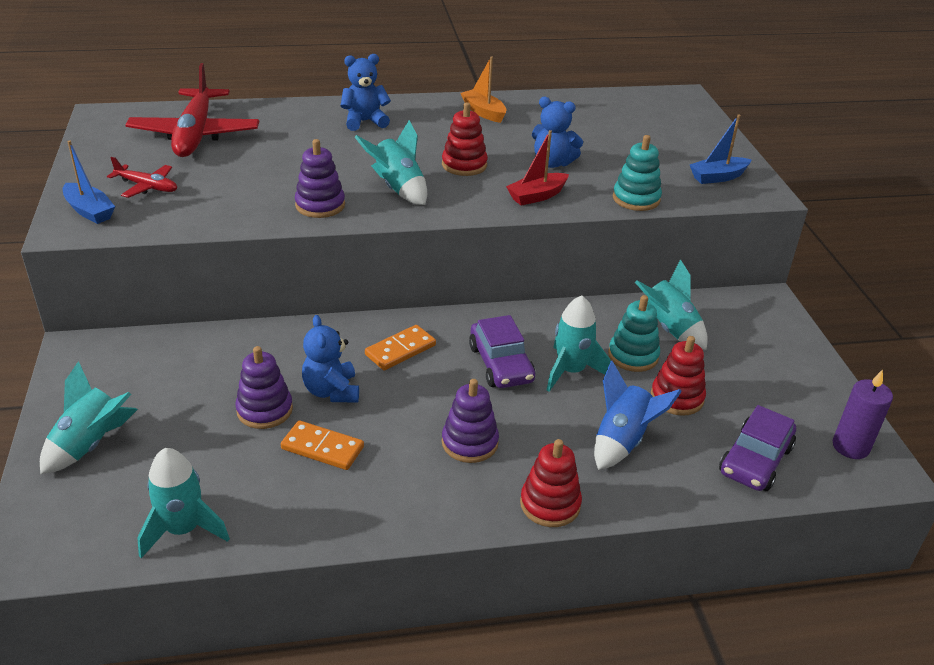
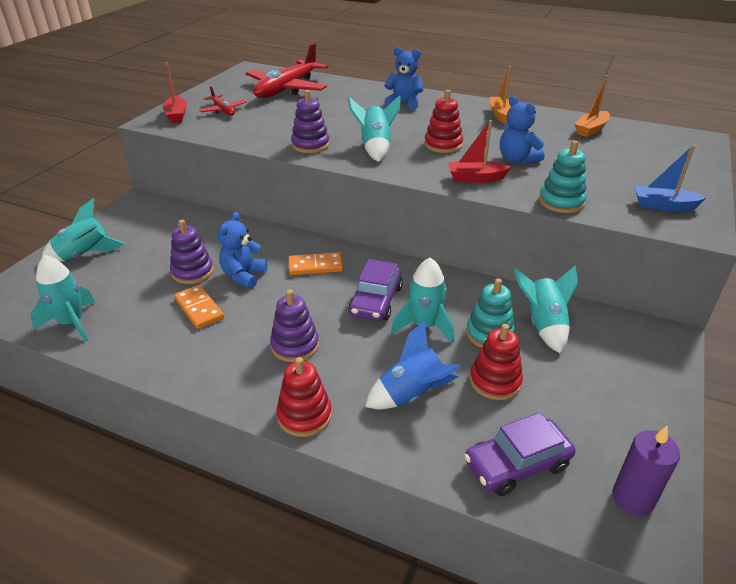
camera: 35 degrees right, 0 degrees up
(89, 211) = (176, 115): blue boat -> red boat
(584, 109) = (591, 129): none -> orange boat

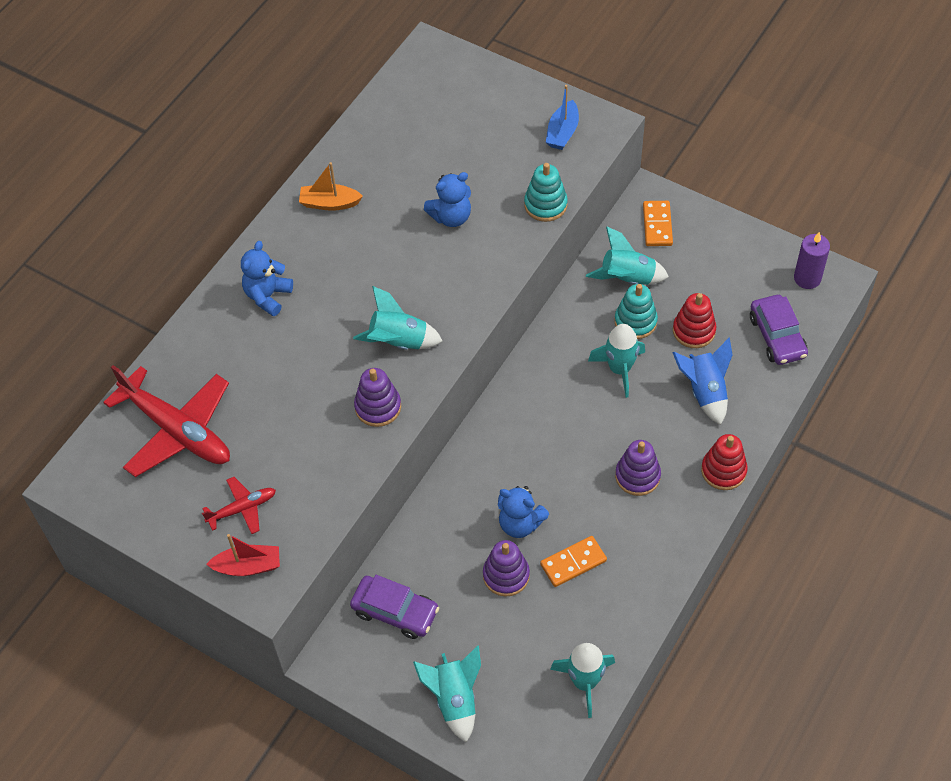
camera: 80 degrees left, 20 degrees up
(315, 266) = (511, 454): orange domino -> orange domino (657, 225)
(376, 301) = (578, 404): purple car -> purple car (395, 611)
(443, 145) = (402, 275): red stacking toy -> none
(475, 178) = (488, 261): red boat -> none
(591, 129) = (388, 131): orange boat -> none

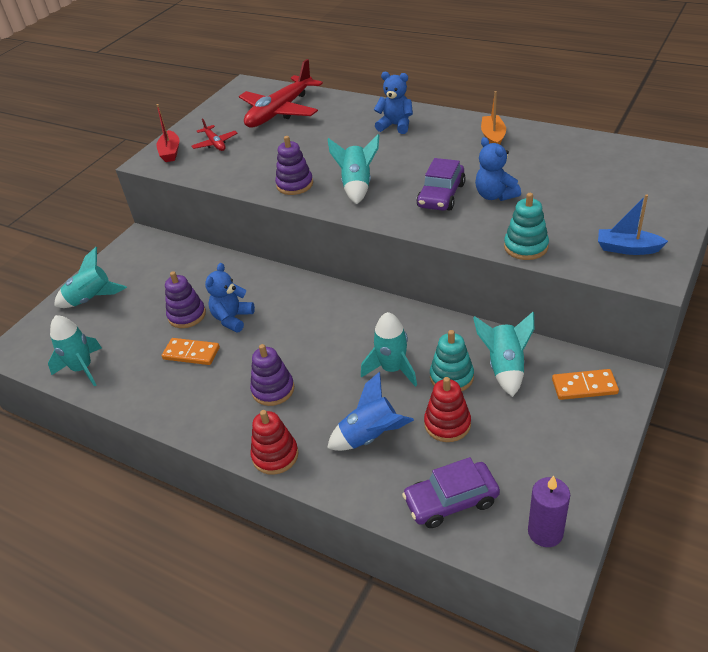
camera: 90 degrees right, 15 degrees down
(395, 611) = (168, 263): purple car -> purple car (441, 195)
(573, 562) = (191, 353): orange domino -> orange domino turned 45 degrees counterclockwise

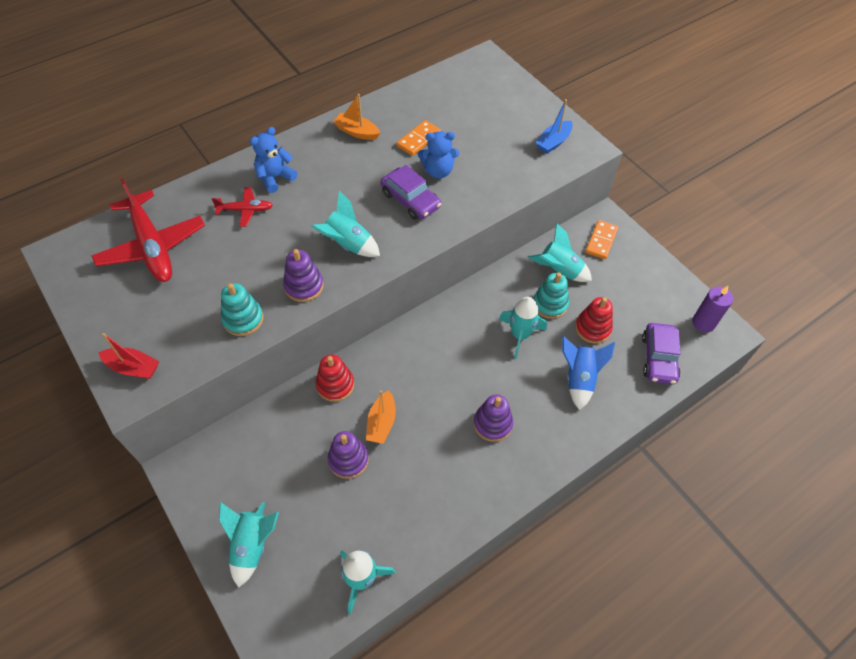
camera: 70 degrees left, 15 degrees up
(191, 353) = (406, 472): orange domino -> orange domino (418, 139)
(215, 143) = (158, 322): red plane -> red plane (245, 210)
(232, 318) = (381, 422): blue teddy bear -> orange boat
(275, 455) = (565, 448): red stacking toy -> red stacking toy (335, 385)
(526, 247) = (513, 187): turquoise stacking toy -> turquoise stacking toy (243, 319)

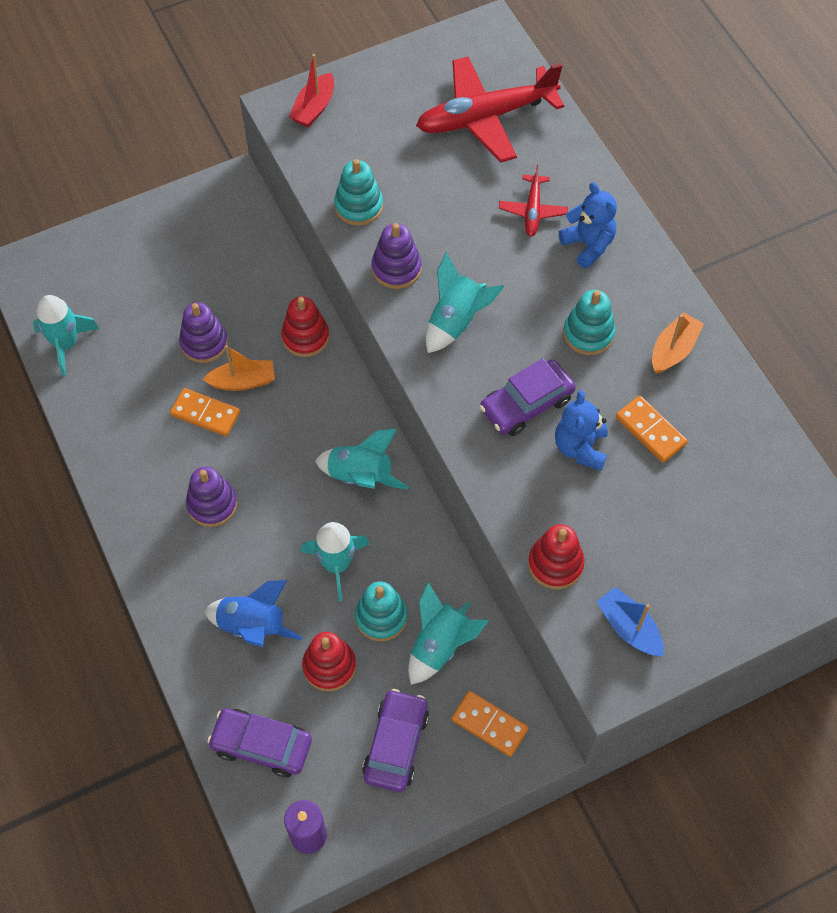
camera: 100 degrees right, 5 degrees up
(252, 545) = (131, 248): turquoise rocket -> turquoise rocket (360, 476)
(350, 173) = (588, 334): none -> turquoise stacking toy
(381, 422) = (243, 381): orange boat -> orange boat turned 150 degrees clockwise
(415, 444) = (205, 413): none -> orange domino
(523, 177) = (555, 564): none -> red stacking toy
(630, 285) = (396, 744): none -> purple car

